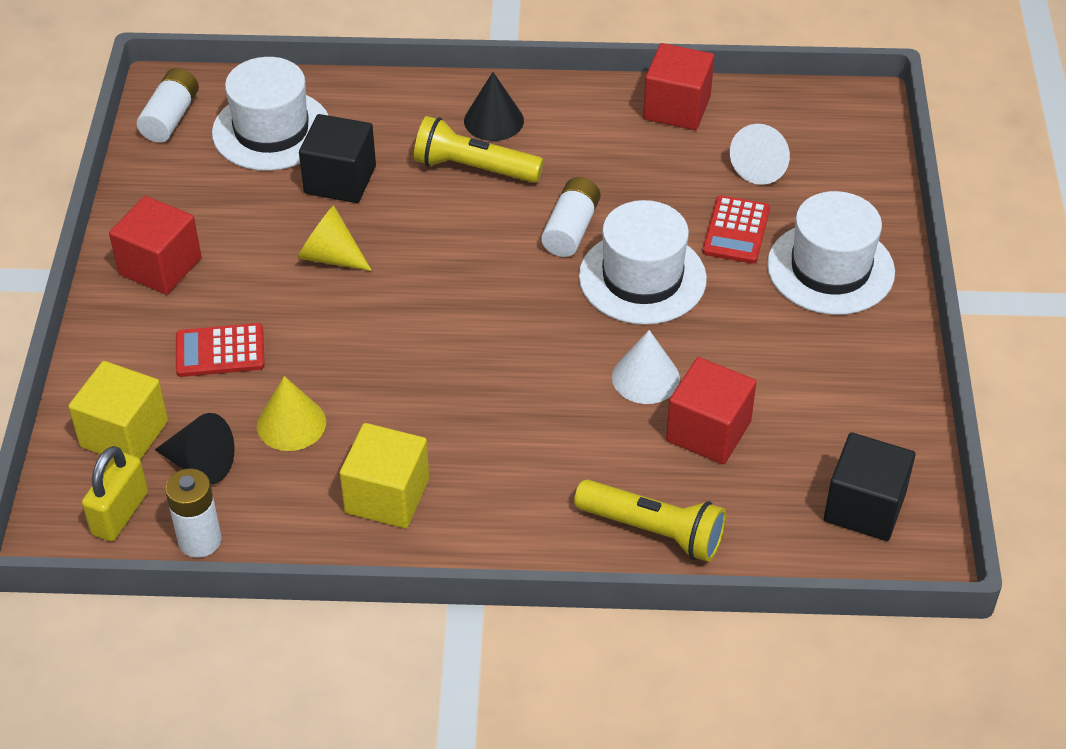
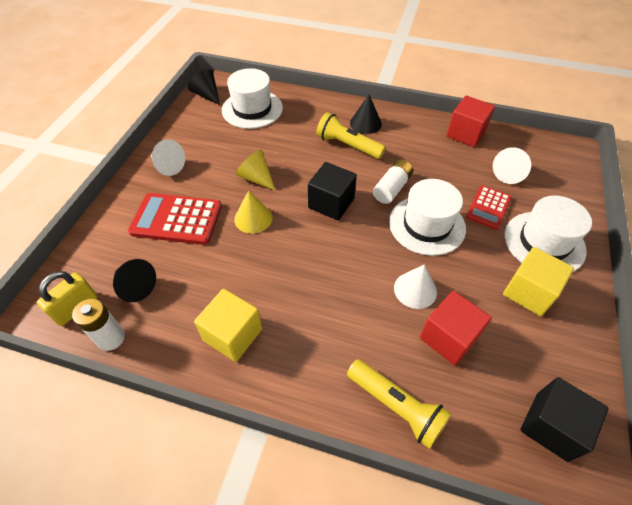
camera: 15 degrees right, 5 degrees up
(124, 434) = (103, 257): yellow cube -> yellow cube (529, 292)
(160, 266) = (168, 166): red cube -> white cone
(170, 117) = (207, 95): white battery -> black cone
(220, 351) = (177, 219): red calculator -> red calculator, size x1.62
(291, 423) = (196, 272): yellow cone -> yellow cone (253, 218)
(340, 180) = (276, 139): black cube -> black cube (331, 203)

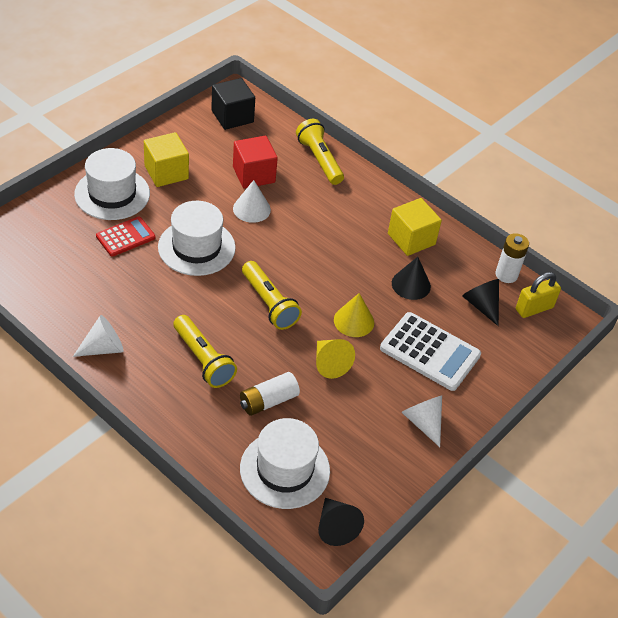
camera: 160 degrees left, 5 degrees down
(177, 219) = (429, 352): red calculator -> white calculator
(331, 203) = (269, 303): black cube -> yellow flashlight
(365, 123) = (158, 380): black cone -> black cone (411, 284)
(392, 188) = (198, 292): white battery -> white battery (268, 401)
(465, 134) = (58, 315): red cube -> none
(509, 173) = (67, 256): white cone -> white cone (103, 348)

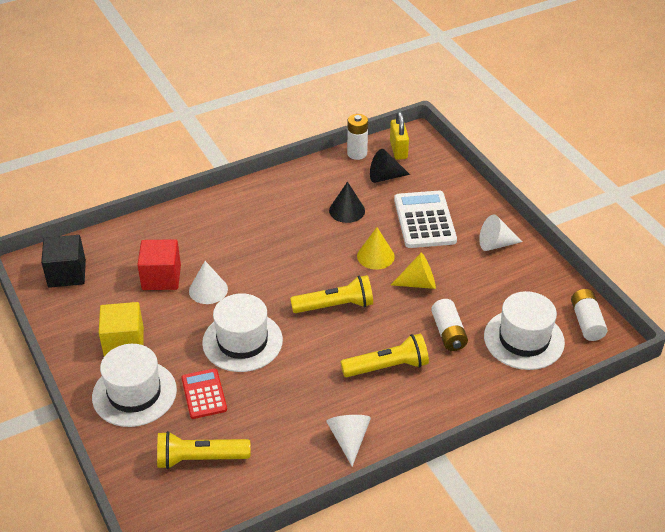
camera: 65 degrees left, 5 degrees down
(319, 160) = (165, 227): yellow flashlight -> yellow flashlight (200, 459)
(335, 527) = (586, 322): black cone -> white battery
(411, 239) = (294, 196): yellow cube -> none
(429, 352) = (424, 220): white calculator -> white calculator turned 60 degrees counterclockwise

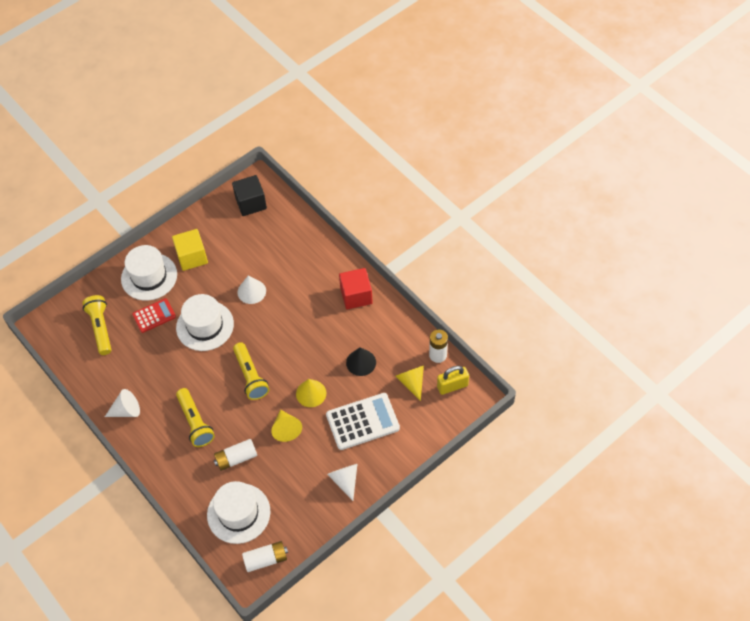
camera: 80 degrees right, 15 degrees up
(161, 277) = (258, 259): red cube -> red cube (356, 296)
(385, 177) = (411, 382): black cone -> yellow cone

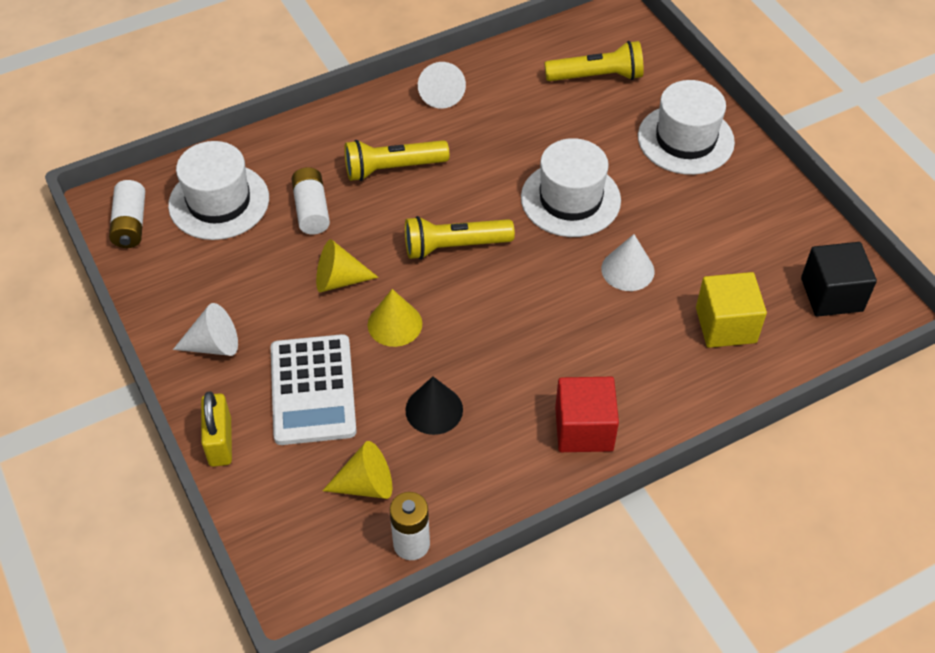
camera: 100 degrees right, 5 degrees down
(154, 316) = (605, 139): red calculator -> none
(192, 257) = (717, 197): yellow cube -> yellow cube (725, 325)
(452, 386) = (334, 554): yellow padlock -> yellow padlock (220, 442)

